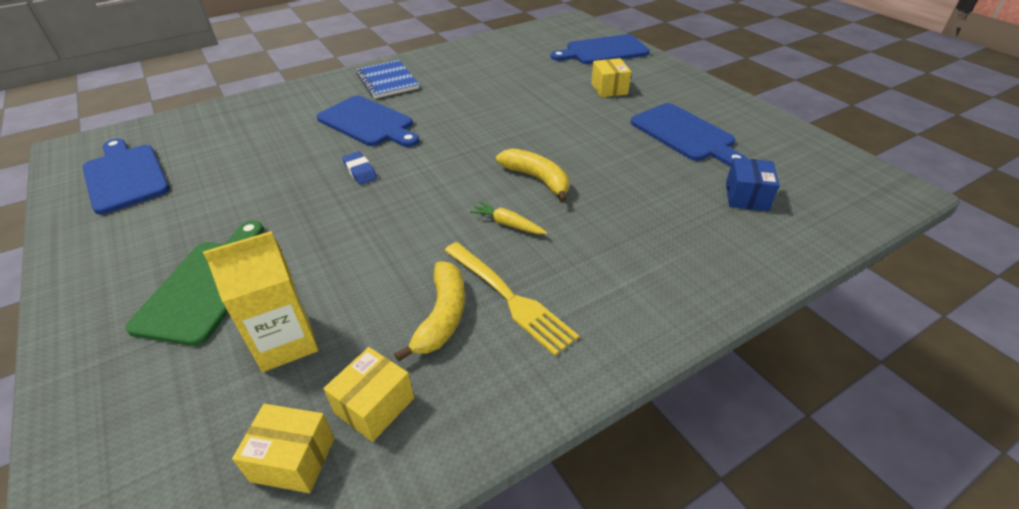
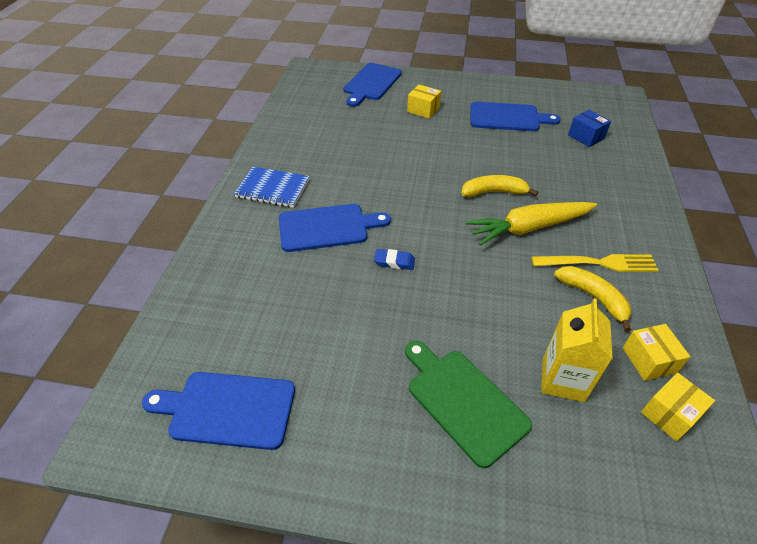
camera: 50 degrees left, 5 degrees up
(508, 224) = (529, 228): yellow carrot -> yellow carrot, size x2.23

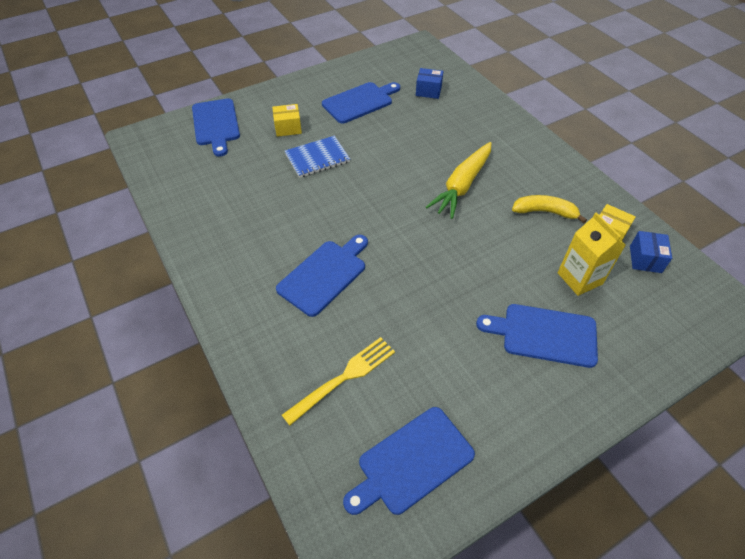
camera: 40 degrees left, 5 degrees up
(273, 189) = (240, 271): blue notebook -> blue notebook (317, 158)
(394, 262) = (403, 269): blue eraser -> none
(463, 401) = (544, 334): green cutting board -> blue cutting board
(494, 192) = (413, 171): yellow banana -> none
(598, 263) = (525, 186): yellow fork -> yellow fork (343, 378)
(669, 414) = (645, 259): yellow box -> blue box

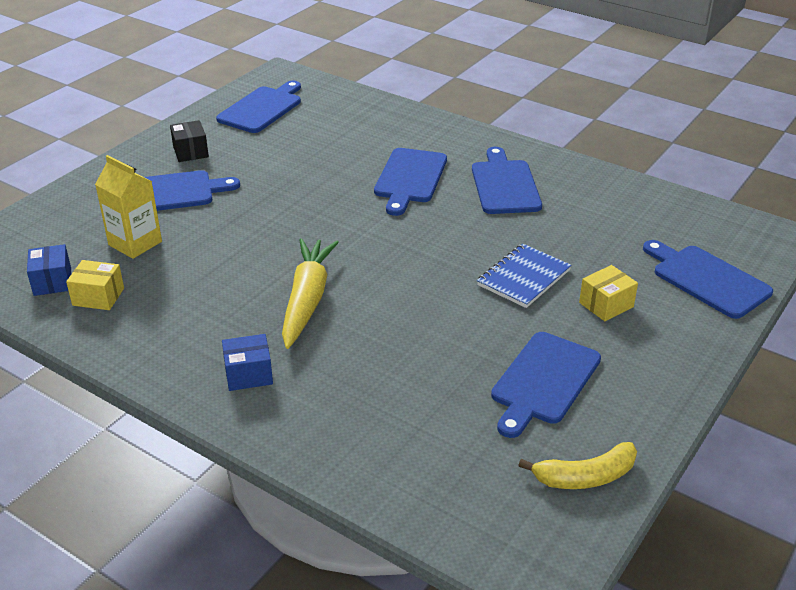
camera: 155 degrees right, 15 degrees down
(257, 239) = (505, 185): none -> blue cutting board
(343, 378) = (340, 129): yellow fork -> none
(428, 91) = (444, 444): blue box -> blue box (248, 374)
(515, 398) = (190, 152): none -> black box
(545, 212) = (185, 299): yellow banana -> yellow banana (585, 477)

